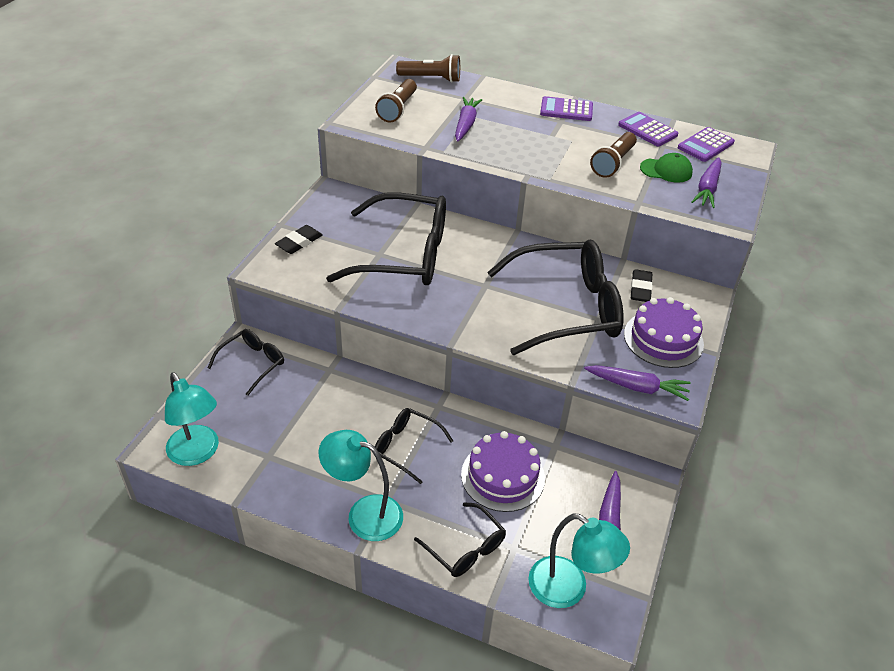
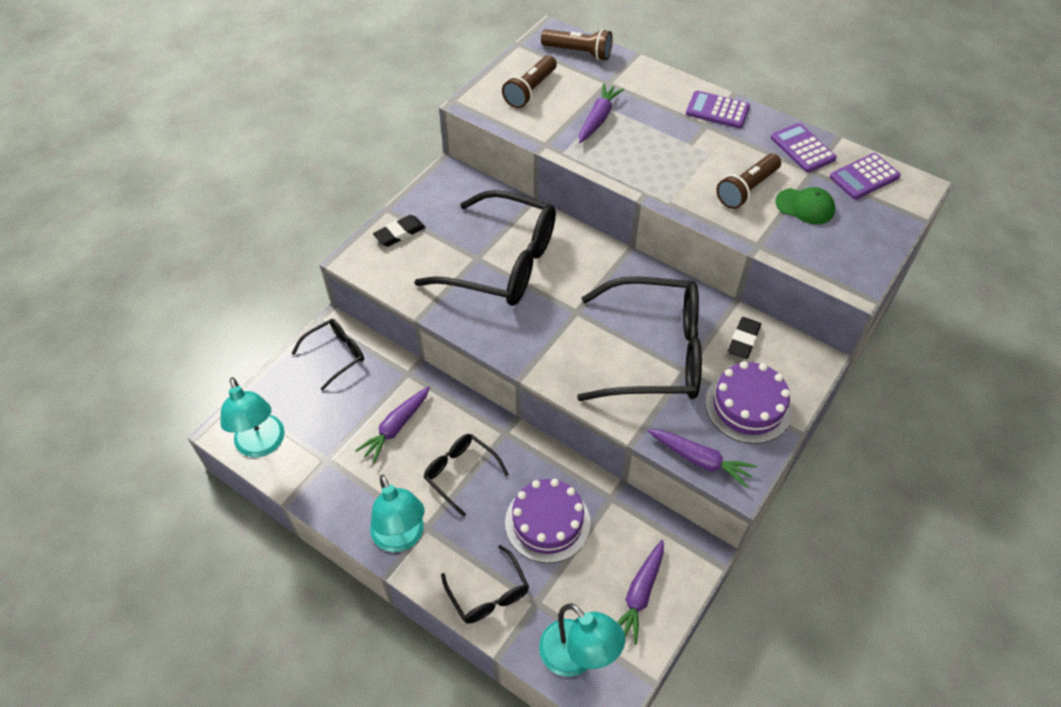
camera: 15 degrees right, 10 degrees up
(364, 513) = (401, 538): turquoise lamp -> turquoise lamp turned 150 degrees counterclockwise
(707, 189) = (844, 237): purple carrot -> purple carrot (396, 427)

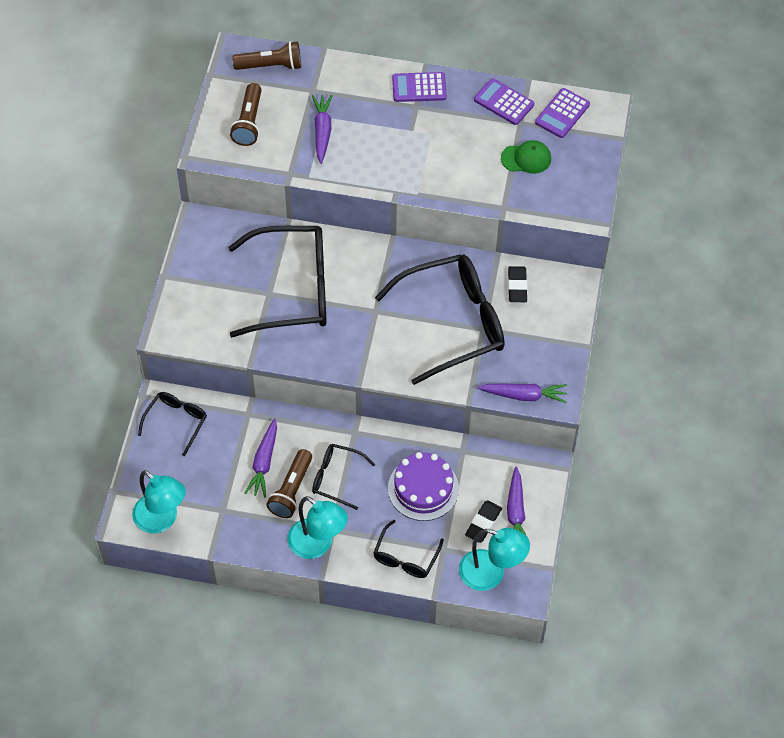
camera: 25 degrees left, 5 degrees up
(399, 233) = (189, 295): black eraser -> black eraser (483, 523)
(488, 594) = (405, 557): black glasses -> black glasses turned 75 degrees clockwise
(747, 190) = (475, 159): brown flashlight -> brown flashlight (291, 490)
(748, 406) = (542, 340): purple cake -> none

